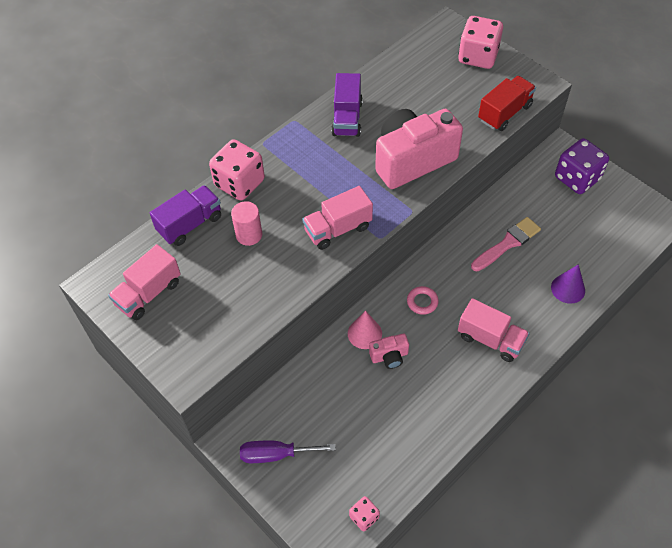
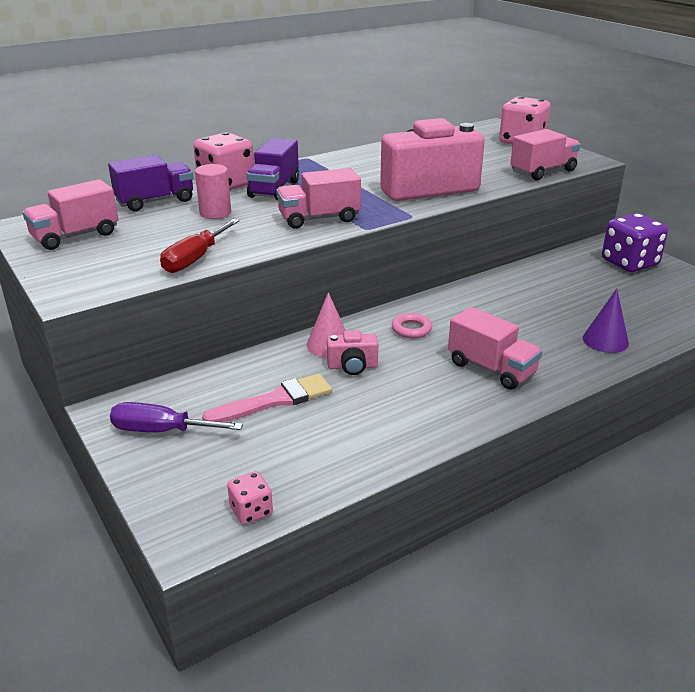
camera: 10 degrees right, 25 degrees down
(260, 310) = (195, 259): none -> red screwdriver
(347, 118) = (364, 161): purple truck -> purple truck (274, 189)
(504, 113) = (543, 171): red truck -> pink truck
(507, 243) = (533, 298): pink brush -> pink brush (275, 400)

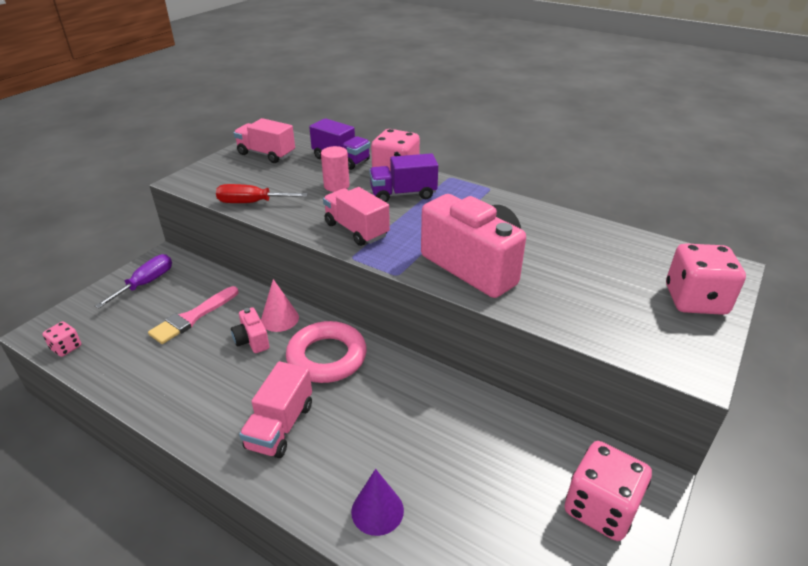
camera: 65 degrees right, 5 degrees up
(161, 431) = (146, 283): purple screwdriver -> purple screwdriver turned 45 degrees clockwise
(275, 400) = (192, 317): pink brush -> pink brush turned 90 degrees clockwise
(411, 329) = (327, 357): pink ring -> pink ring, size x2.11
(543, 171) = (605, 335): pink truck -> none
(629, 263) = (600, 508): purple dice -> pink dice

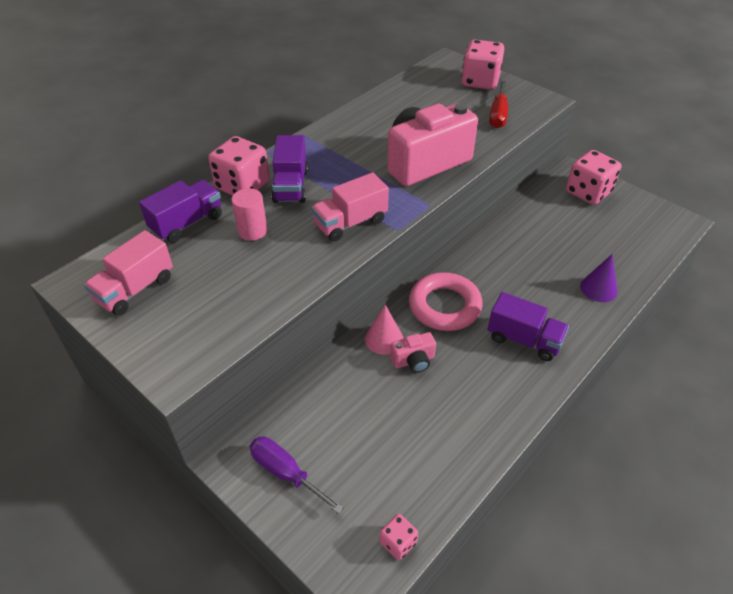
camera: 80 degrees left, 10 degrees up
(192, 317) = (366, 415): pink brush -> none
(251, 203) = (265, 301): red screwdriver -> red screwdriver (498, 115)
(280, 426) = (524, 340): pink truck -> purple truck

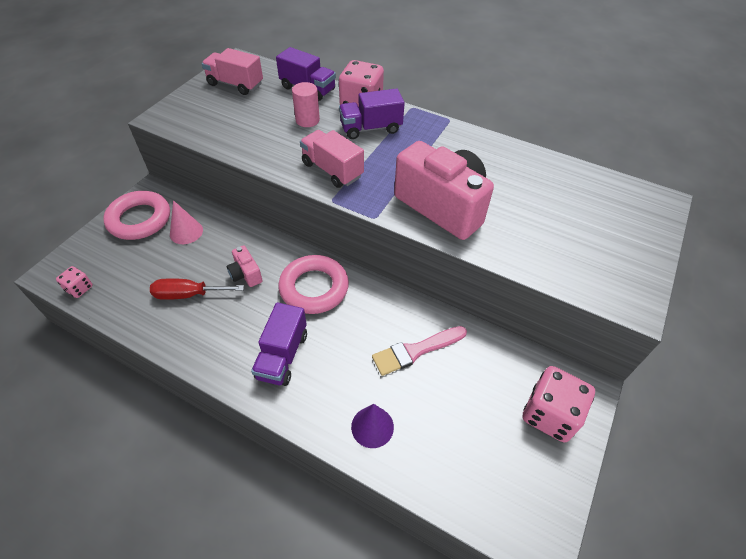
camera: 75 degrees right, 5 degrees up
(285, 473) = (139, 219): purple screwdriver -> pink ring
(384, 339) = (267, 251): pink cone -> pink cone (186, 232)
(480, 81) = (634, 235): pink dice -> none
(498, 115) = (568, 258): red screwdriver -> red screwdriver (188, 294)
(527, 249) = (416, 351): none -> pink brush

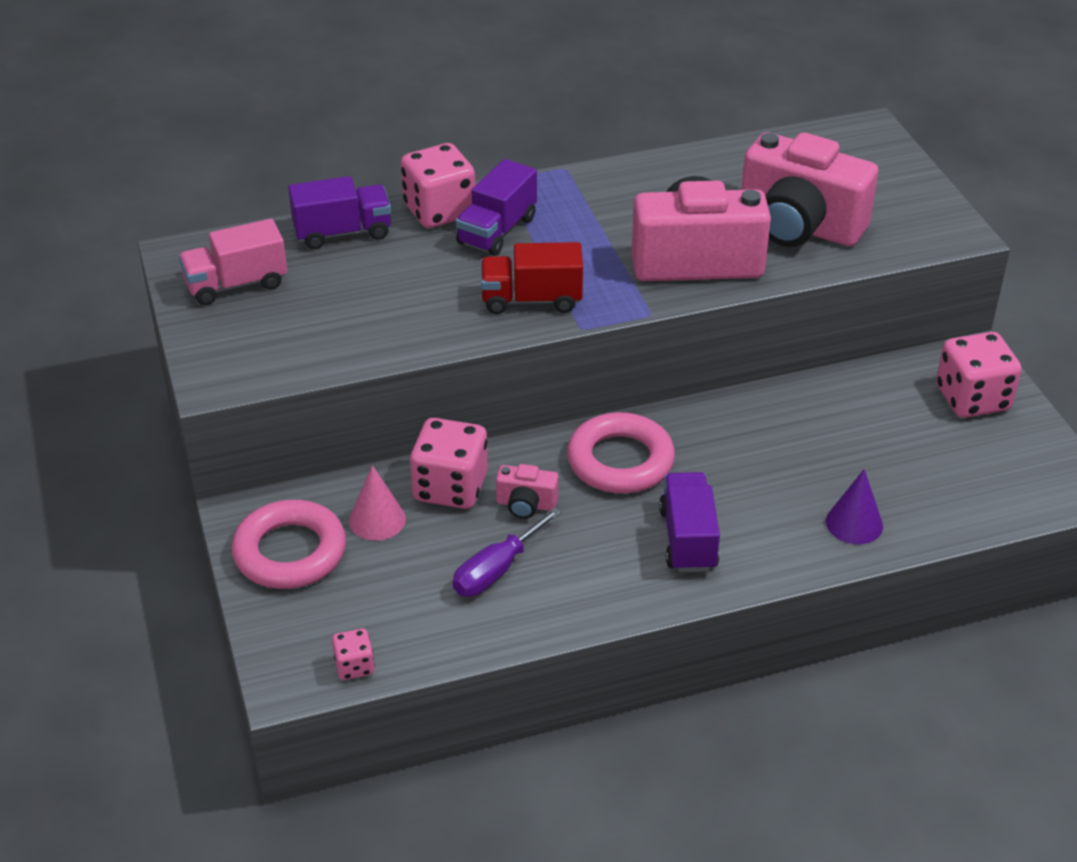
camera: 45 degrees left, 10 degrees down
(188, 294) = (496, 570): red screwdriver -> purple screwdriver
(232, 241) = (450, 487): none -> pink dice
(282, 355) = (688, 539): purple truck -> purple truck turned 150 degrees counterclockwise
(307, 120) = (409, 267): pink cylinder -> none
(332, 170) = (531, 300): pink truck -> red truck
(416, 351) = (800, 437): pink brush -> none
(530, 228) = (799, 226): none -> pink camera

